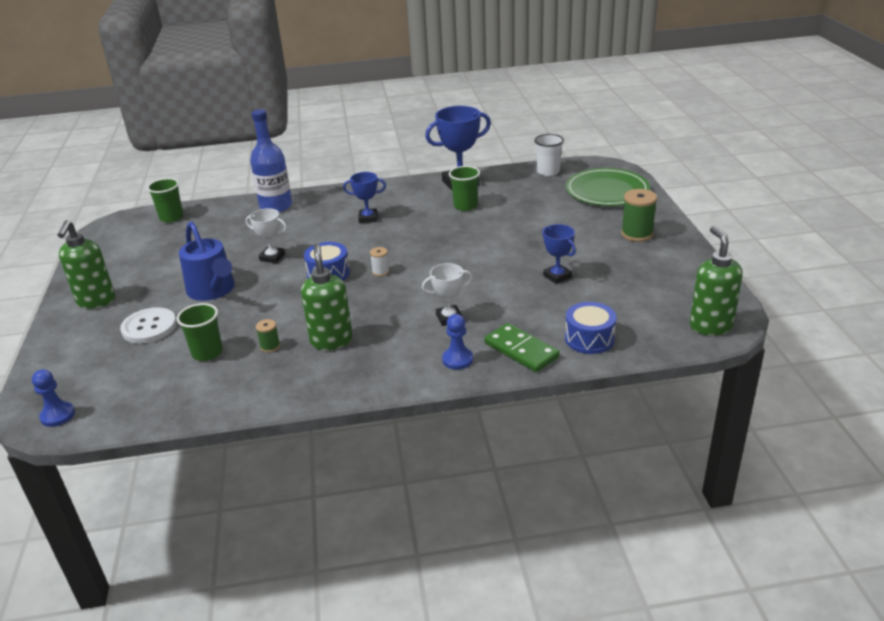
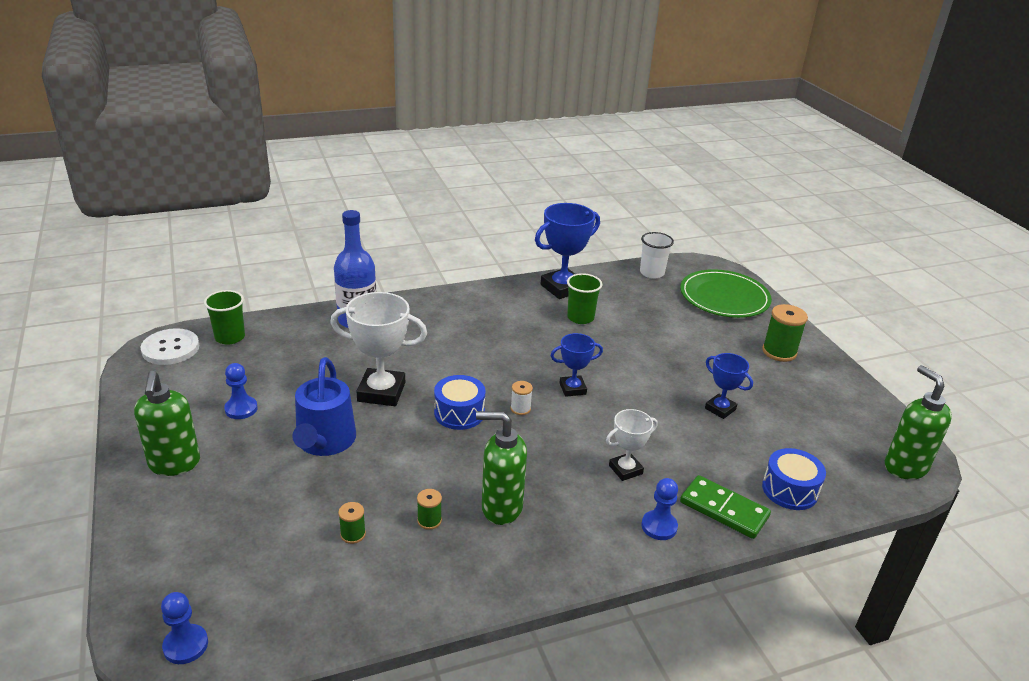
camera: 15 degrees left, 0 degrees up
(149, 327) = (261, 500): white button -> white button (170, 348)
(159, 266) = (241, 409): none -> blue pawn
(207, 353) = (353, 534): green cup -> green spool
(213, 290) = (324, 442): blue watering can -> blue watering can turned 45 degrees clockwise
(272, 257) = (381, 392): white trophy -> white trophy, size x1.73
(331, 340) = (501, 508): green soap dispenser -> green soap dispenser turned 60 degrees counterclockwise
(368, 218) = (475, 335): blue trophy -> blue trophy (572, 389)

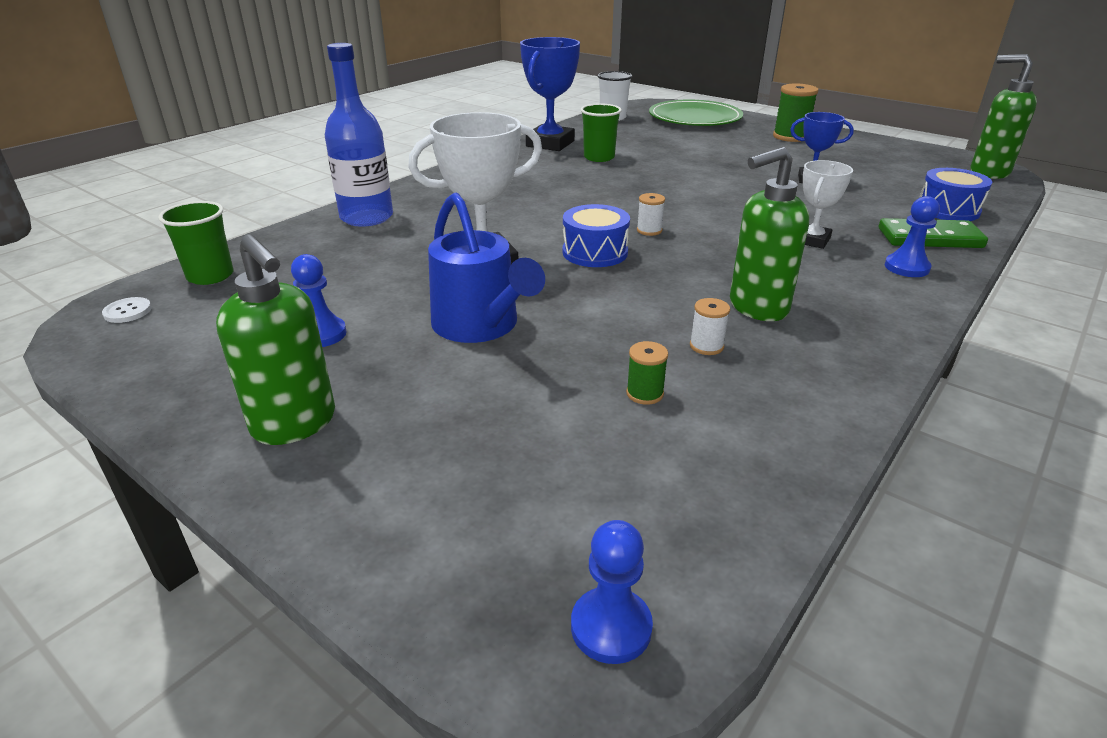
camera: 30 degrees left, 0 degrees up
(170, 348) = (127, 311): white button -> white button, size x0.49
(429, 520) = (706, 346): green spool -> white spool
(572, 389) = (672, 203): blue trophy -> none

